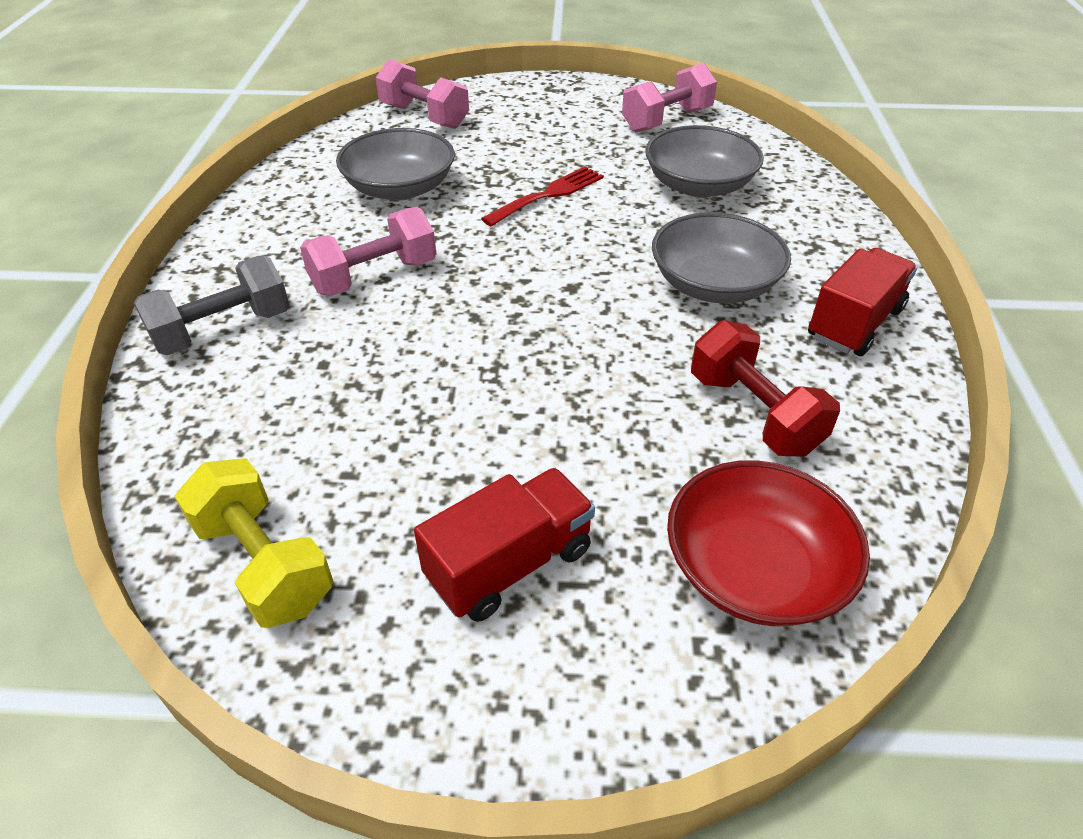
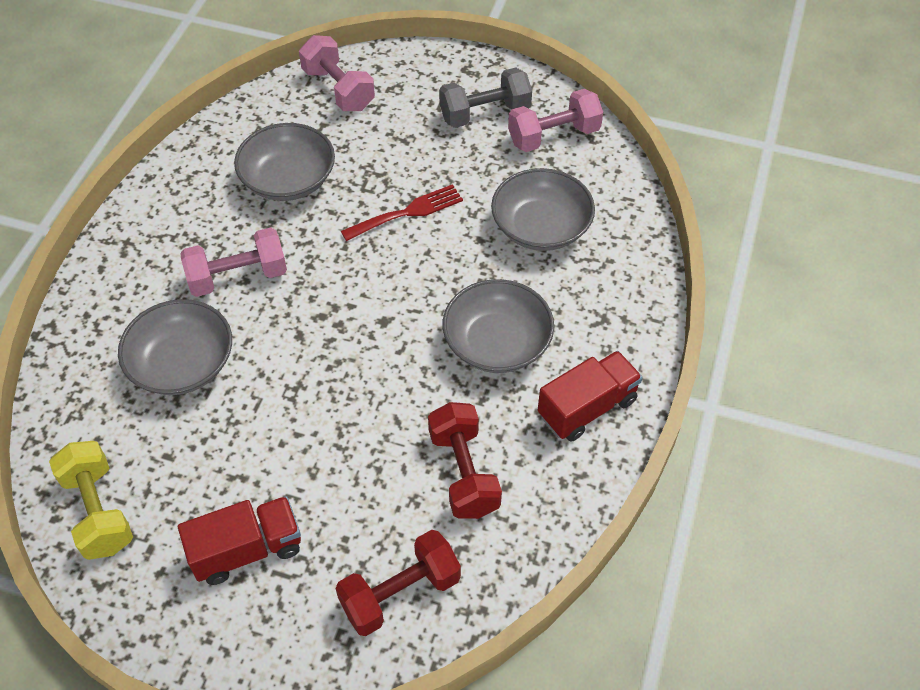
camera: 15 degrees right, 10 degrees up
(223, 330) = (115, 307): grey dumbbell -> grey dumbbell (485, 113)
(333, 370) = (182, 364): none -> grey bowl
(755, 569) = (400, 593): red bowl -> red dumbbell

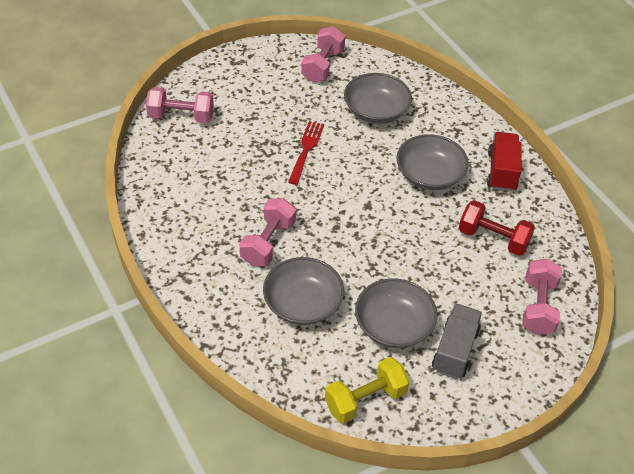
camera: 50 degrees left, 5 degrees down
(98, 511) = (365, 399): yellow dumbbell -> yellow dumbbell turned 45 degrees counterclockwise
(247, 549) = (454, 350): red truck -> grey truck
(288, 179) = (222, 178): grey bowl -> grey bowl (393, 325)
(400, 593) = (538, 307): red dumbbell -> pink dumbbell
(485, 113) = (275, 77): grey dumbbell -> none

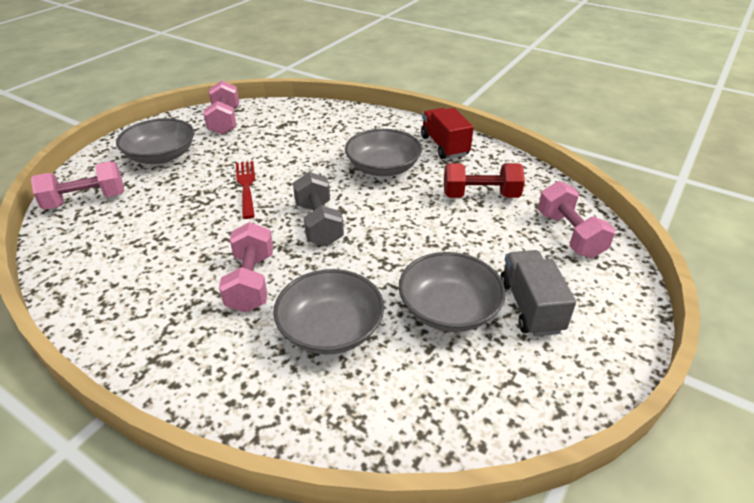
camera: 25 degrees left, 10 degrees down
(343, 211) = (319, 224): none -> grey dumbbell
(365, 399) = (479, 407): yellow dumbbell -> none
(376, 111) = (298, 138): grey bowl -> grey bowl (161, 156)

